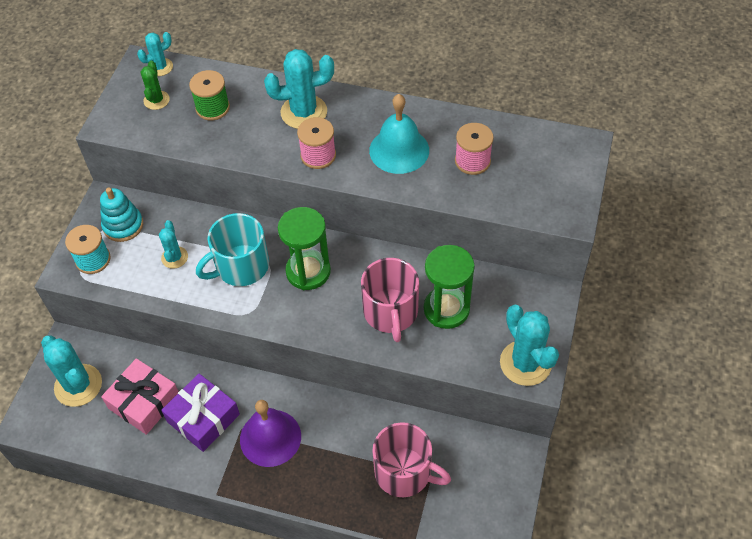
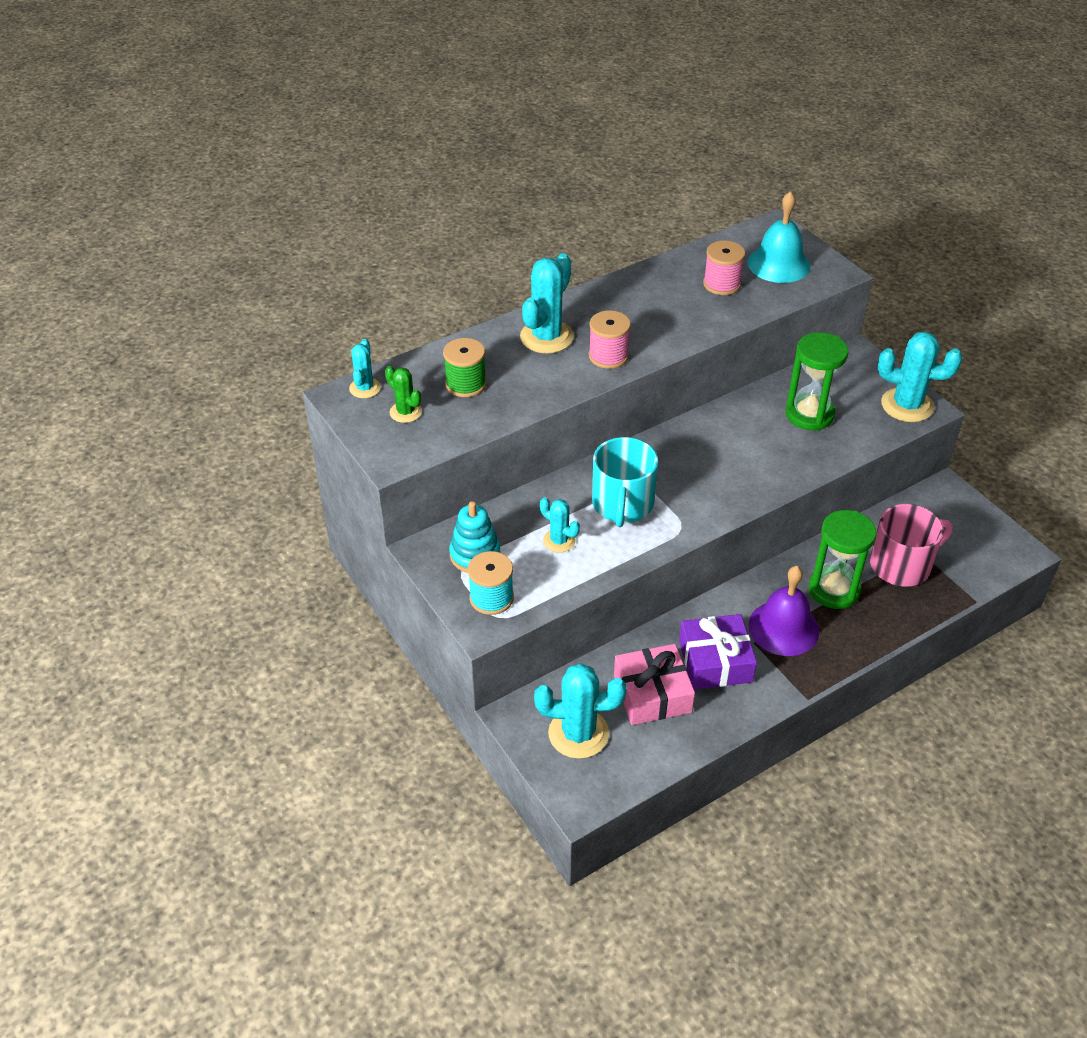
camera: 50 degrees left, 10 degrees down
(308, 271) = (678, 467): green hourglass -> green hourglass (834, 590)
(390, 312) = (777, 445): pink mug -> none
(399, 150) = (661, 312): turquoise bell -> turquoise bell (779, 264)

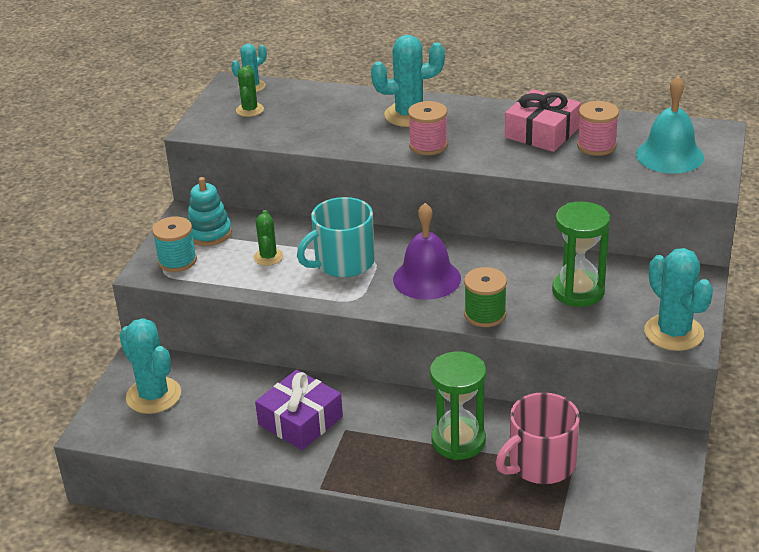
camera: 50 degrees right, 10 degrees down
(465, 384) = (310, 114): green spool -> green spool (485, 314)
(559, 541) = (268, 257): turquoise cactus -> green cactus
(652, 694) = (231, 408): pink gift -> pink gift (542, 132)
(783, 628) = (380, 436): purple bell -> purple bell (427, 278)
(901, 565) = (540, 463): pink mug -> pink mug turned 120 degrees clockwise

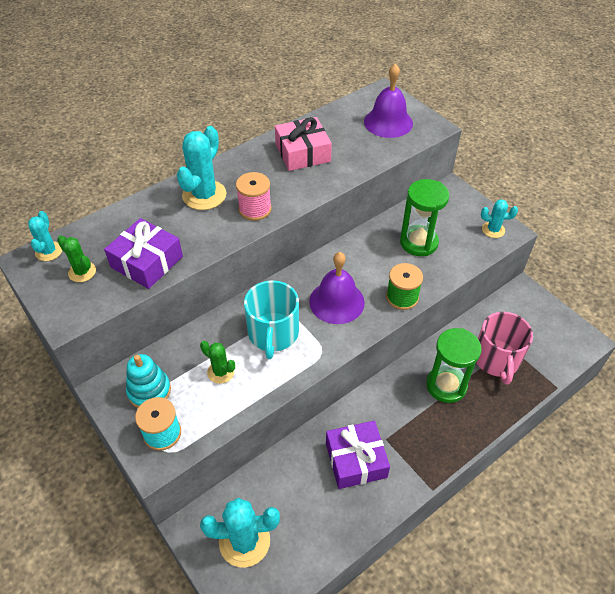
camera: 55 degrees left, 15 degrees up
(296, 130) = (147, 262): none -> purple gift
(596, 146) = (344, 141): pink spool -> none
(669, 155) = (388, 122): turquoise bell -> purple bell
(673, 333) = (493, 230): turquoise cactus -> turquoise cactus, size x0.56

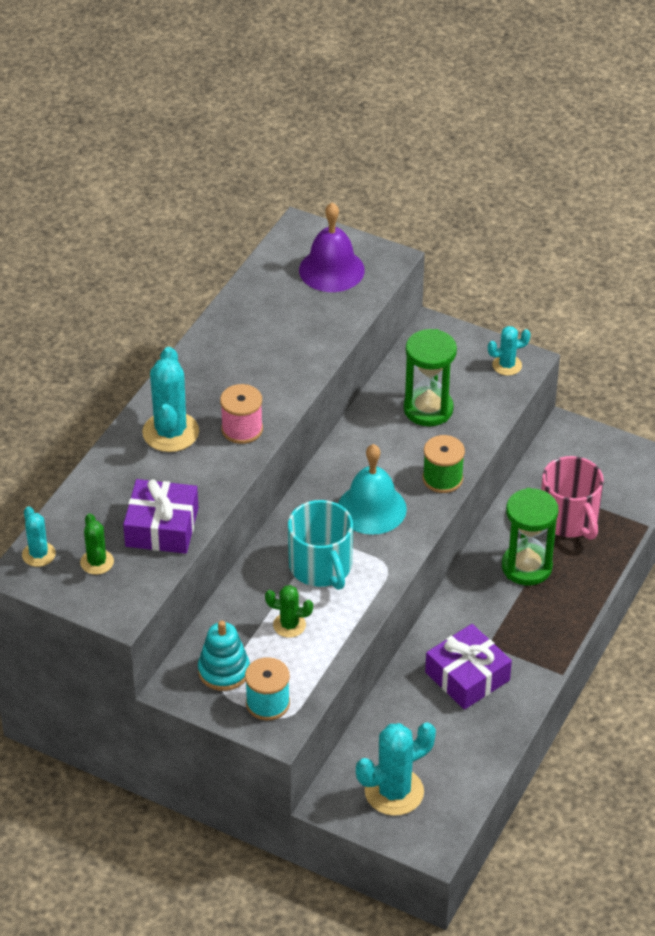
camera: 25 degrees left, 5 degrees down
(82, 272) = (97, 562): green cactus -> green cactus turned 60 degrees clockwise
(302, 153) = (252, 343): pink gift -> none
(336, 301) = (371, 508): purple bell -> turquoise bell

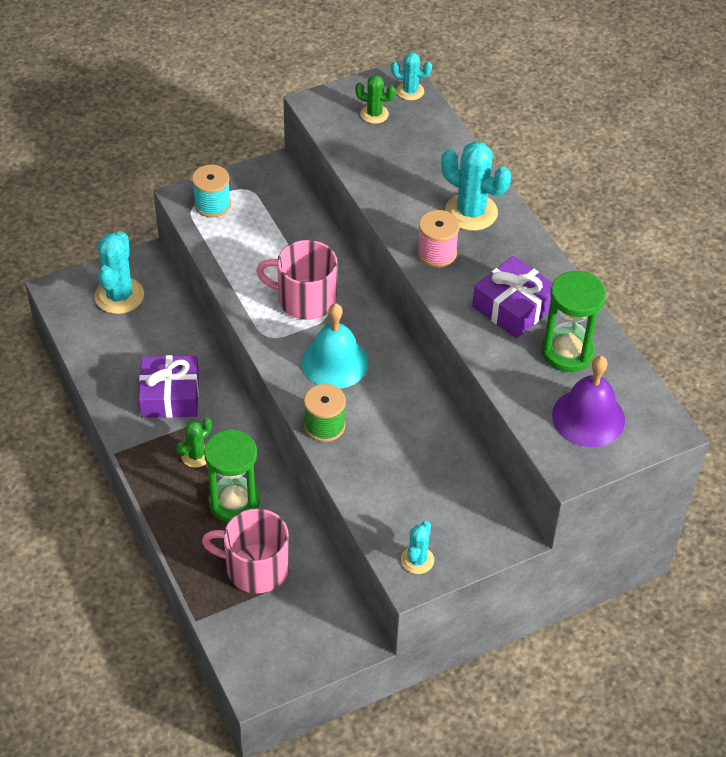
camera: 125 degrees right, 5 degrees up
(162, 527) = (375, 160): purple gift -> purple gift (513, 307)
(224, 671) = (262, 198): turquoise stacking toy -> none
(289, 625) = (268, 252): green cactus -> green cactus (196, 455)
(321, 566) = (305, 299): turquoise mug -> pink mug
(428, 409) = (412, 467): green hourglass -> green hourglass (567, 352)

